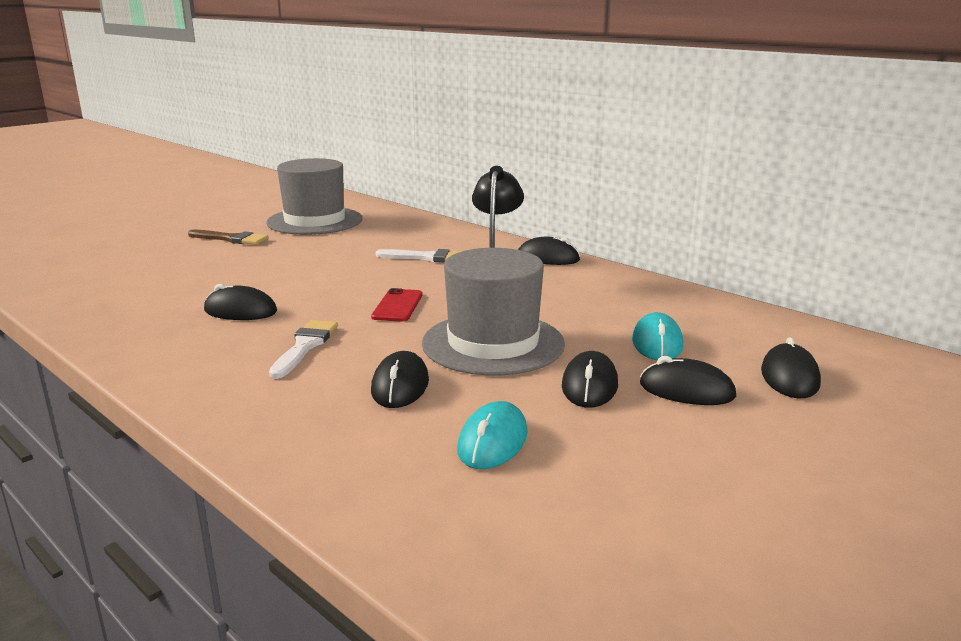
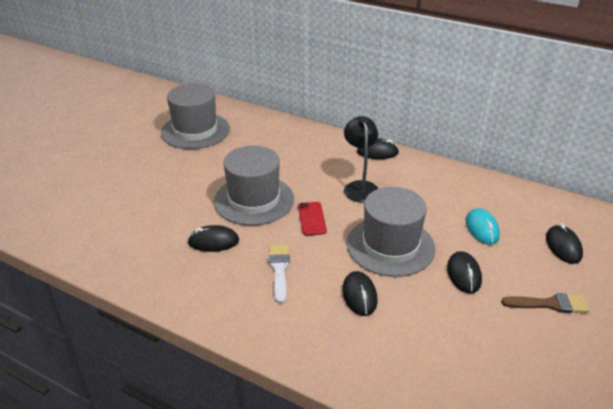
camera: 15 degrees left, 15 degrees up
(231, 239) = (149, 161): brown brush -> brown brush (549, 304)
(333, 282) = (254, 200): none -> grey hat
(427, 257) = (300, 163): white brush -> none
(492, 442) = (437, 332): turquoise mouse -> none
(686, 390) = (516, 268): black mouse -> none

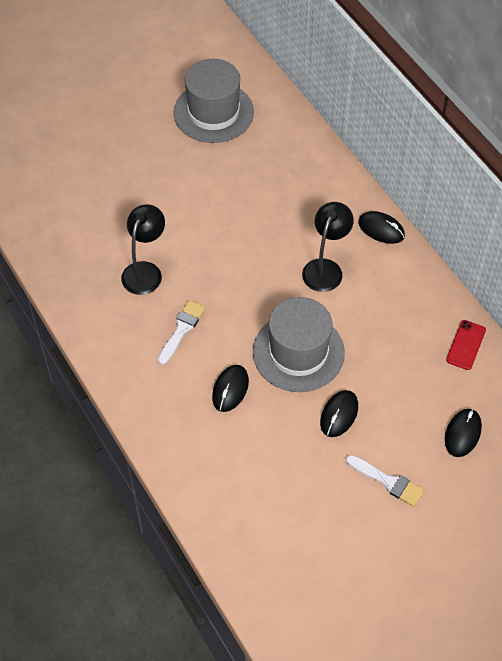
camera: 30 degrees right, 20 degrees up
(213, 241) = (145, 271): black mouse -> black lamp
(254, 200) = (211, 237): grey hat -> none
(311, 218) = (249, 286): red phone -> red phone (465, 345)
(482, 229) = (402, 376): turquoise mouse -> none
(549, 304) = (388, 481): brown brush -> white brush

